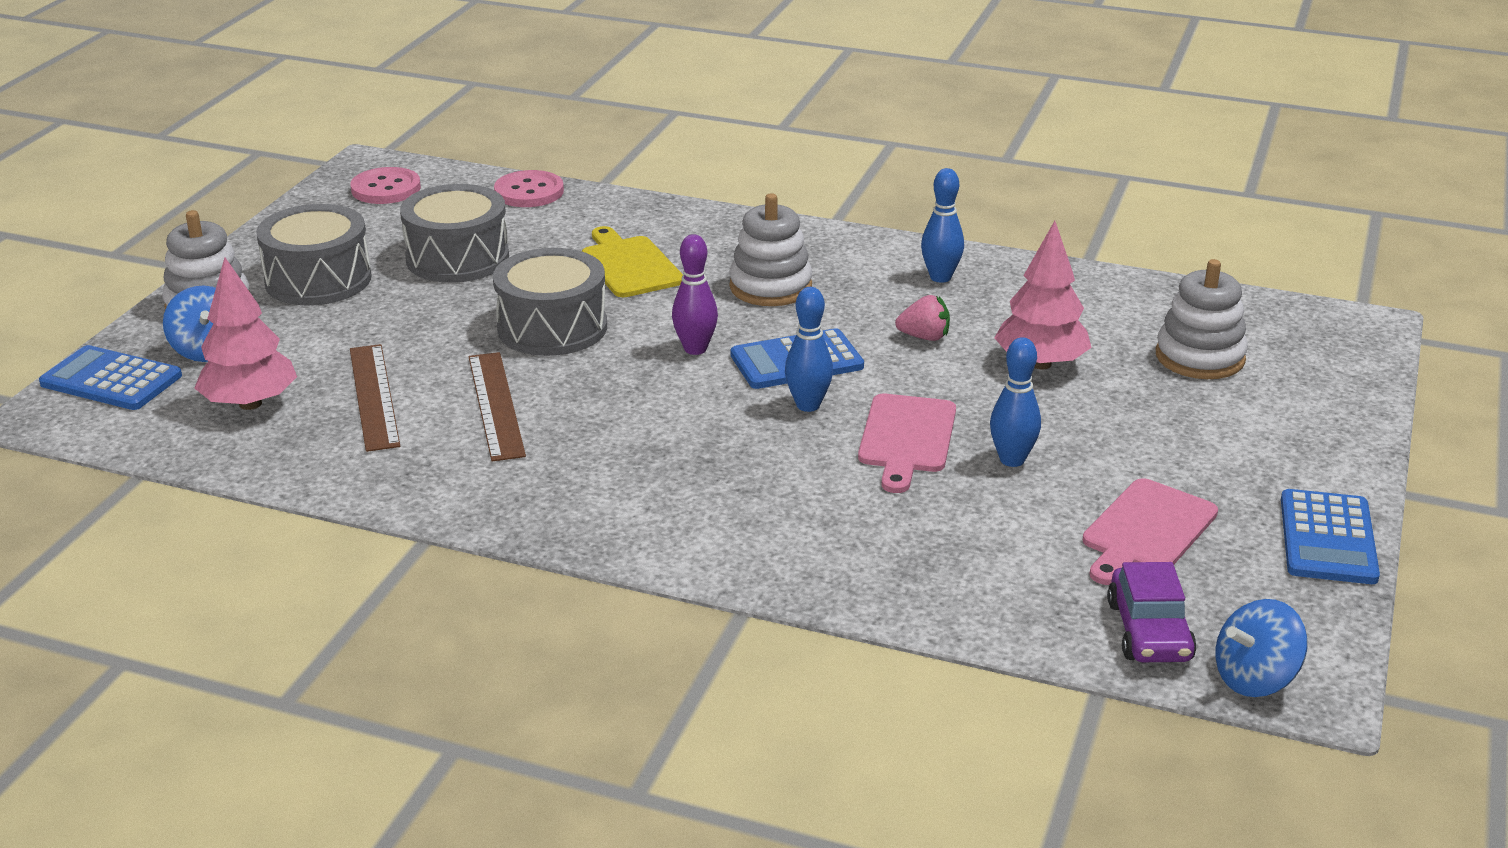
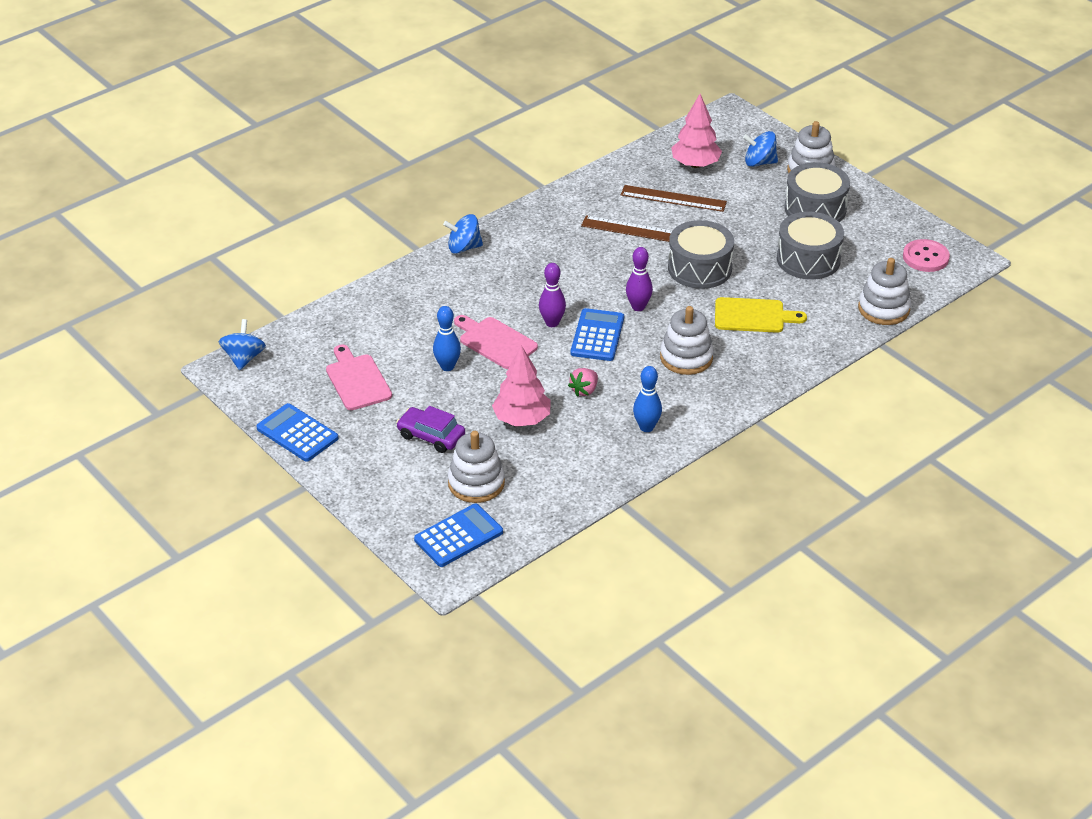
camera: 120 degrees right, 10 degrees up
(111, 380) = (750, 132): blue calculator -> blue calculator (458, 536)
(529, 192) = (883, 309): pink button -> white stacking toy
(694, 555) = (464, 247): none -> blue spinning top
(808, 405) = (552, 323): blue bowling pin -> purple bowling pin
(1149, 631) = (297, 345): purple car -> purple car (431, 436)

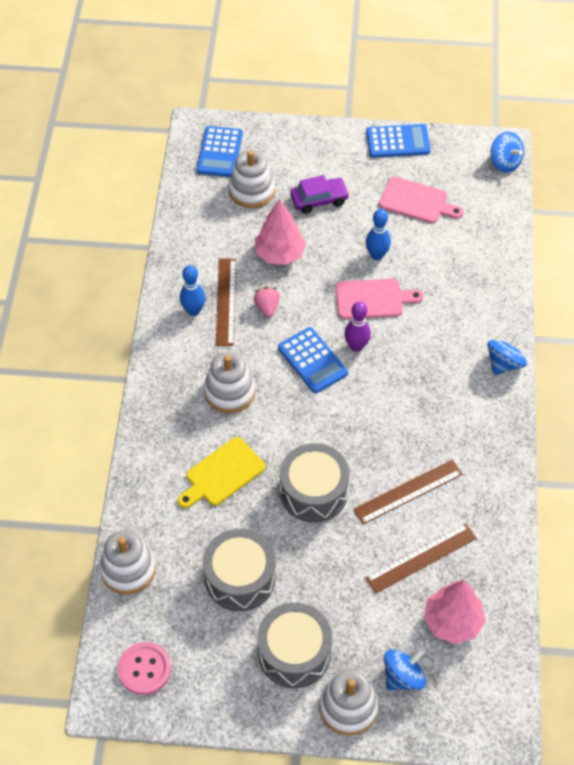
camera: 135 degrees right, 15 degrees up
(611, 416) = (226, 301): none -> brown ruler
(638, 307) = (315, 411): purple bowling pin -> none

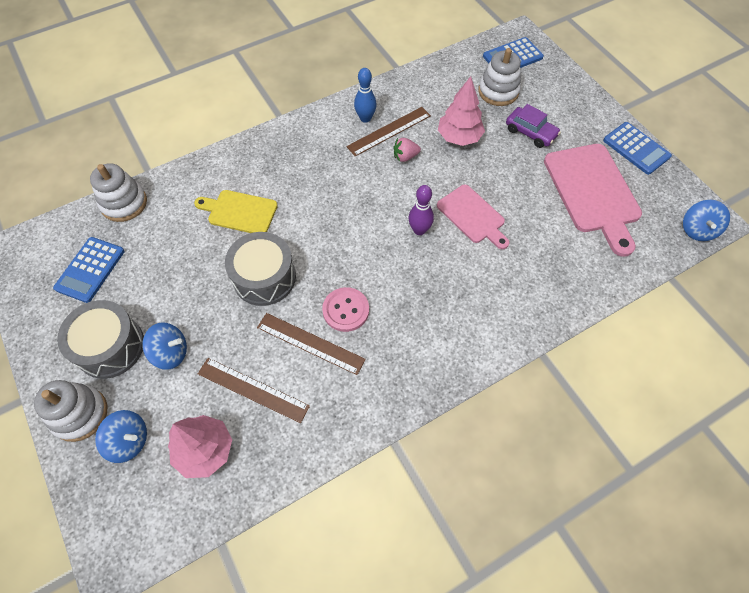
camera: 55 degrees right, 5 degrees up
(144, 669) = (46, 259): pink button -> pink button (346, 310)
(229, 391) = (313, 176): white stacking toy -> none
(240, 578) = (156, 273): grey drum -> none
(267, 307) = (405, 157): pink strawberry -> pink strawberry turned 150 degrees counterclockwise
(312, 360) = (382, 210): blue calculator -> blue calculator (90, 270)
(377, 255) = (516, 195): blue bowling pin -> none
(416, 201) = (593, 192): pink cutting board -> pink cutting board, size x1.65
(504, 363) = (494, 345): blue spinning top -> blue spinning top (171, 353)

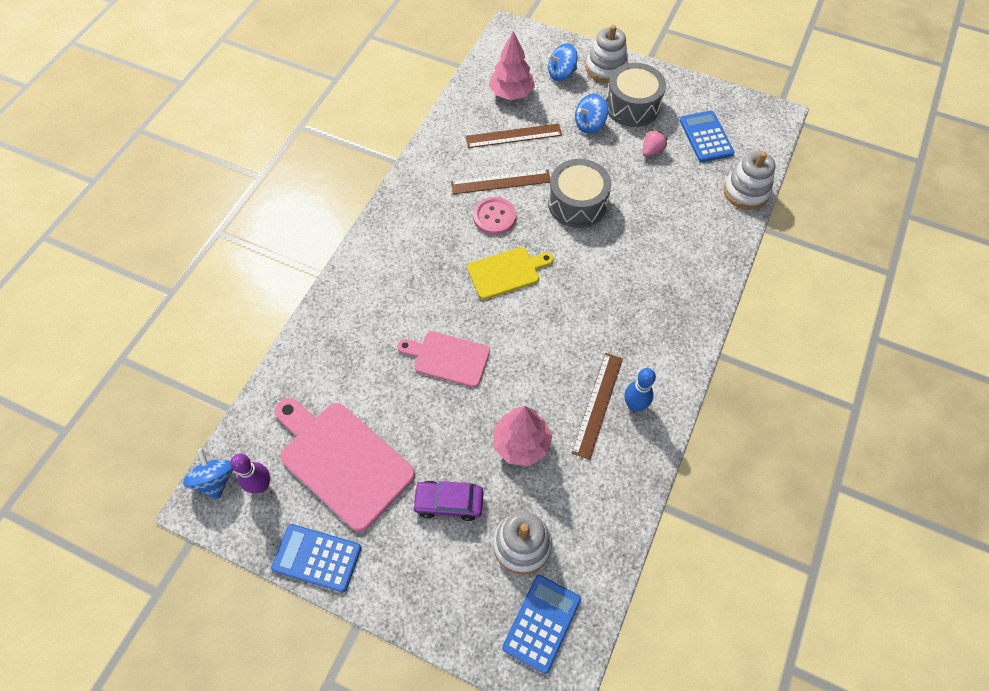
camera: 145 degrees right, 0 degrees up
(240, 212) = (649, 239): yellow cutting board -> yellow cutting board (506, 272)
(405, 157) = (557, 384): pink strawberry -> pink strawberry (651, 151)
(419, 230) = (486, 315): purple bowling pin -> purple bowling pin (261, 485)

